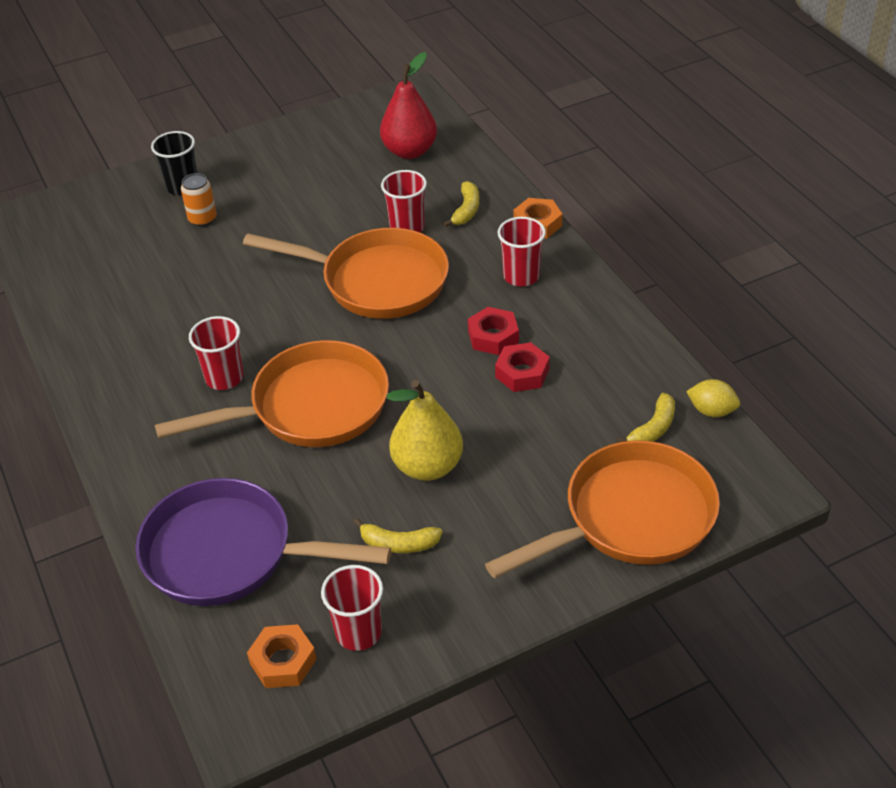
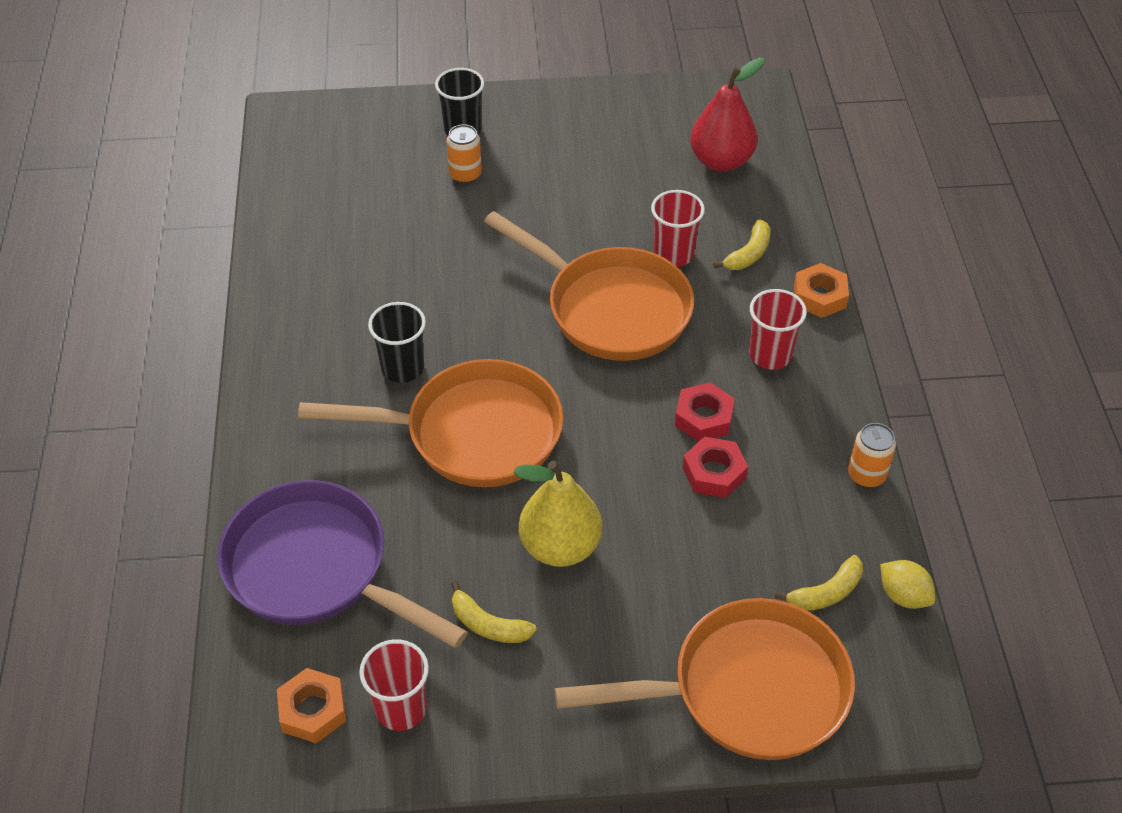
camera: 20 degrees right, 5 degrees up
(224, 378) = (402, 368): red cup -> black cup
(639, 336) = (866, 475): none -> orange can

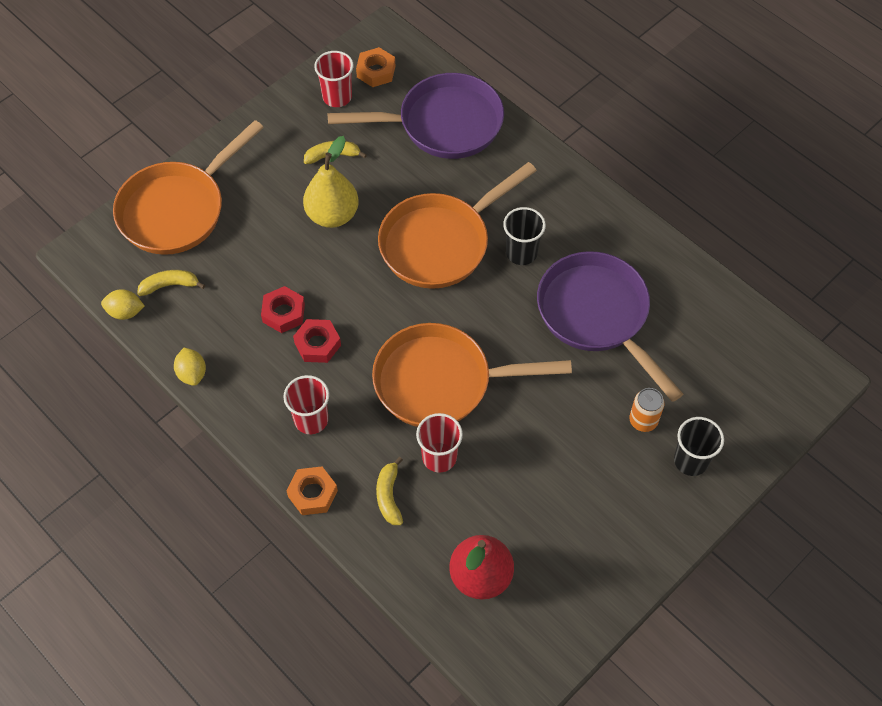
camera: 140 degrees right, 10 degrees up
(402, 269) = (597, 315): none -> purple pan
(826, 593) = (170, 285): yellow banana -> yellow banana turned 60 degrees clockwise
(866, 475) = (192, 373): orange can -> yellow lemon

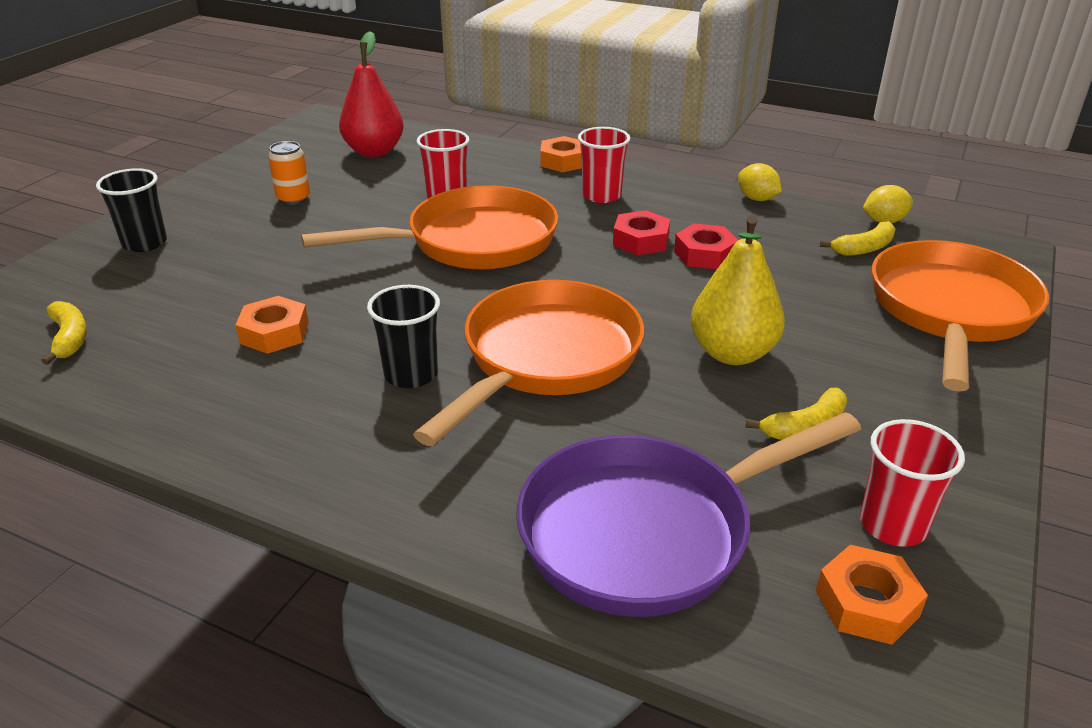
camera: 160 degrees right, 25 degrees down
(389, 496) = (486, 171): yellow banana -> yellow banana (69, 338)
(597, 315) = (275, 333): purple pan -> orange nut
(643, 420) = (205, 259): orange can -> orange can (293, 199)

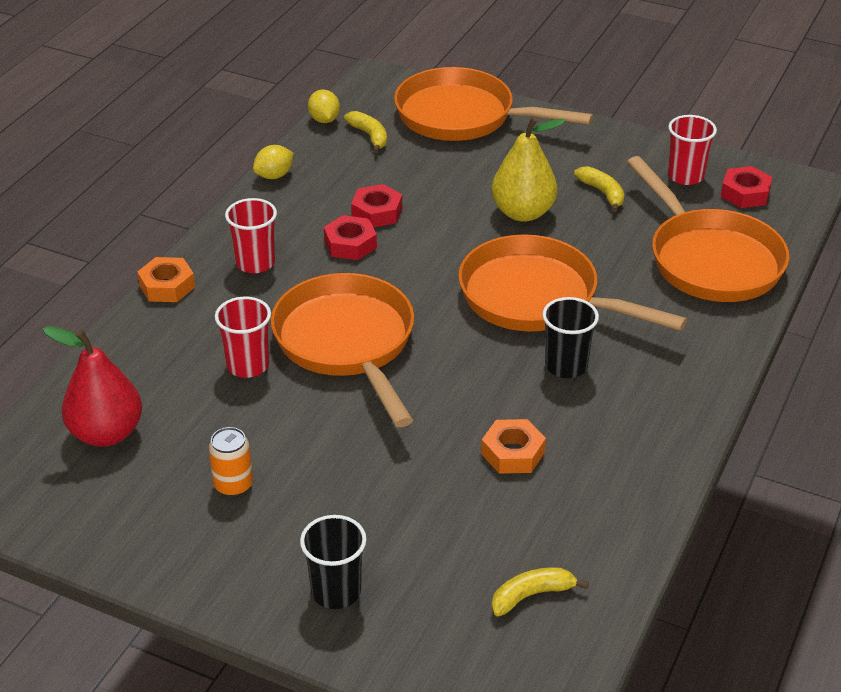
camera: 90 degrees left, 5 degrees up
(647, 531) = (710, 260): purple pan -> orange pan
(867, 603) = (745, 193): orange nut -> red nut

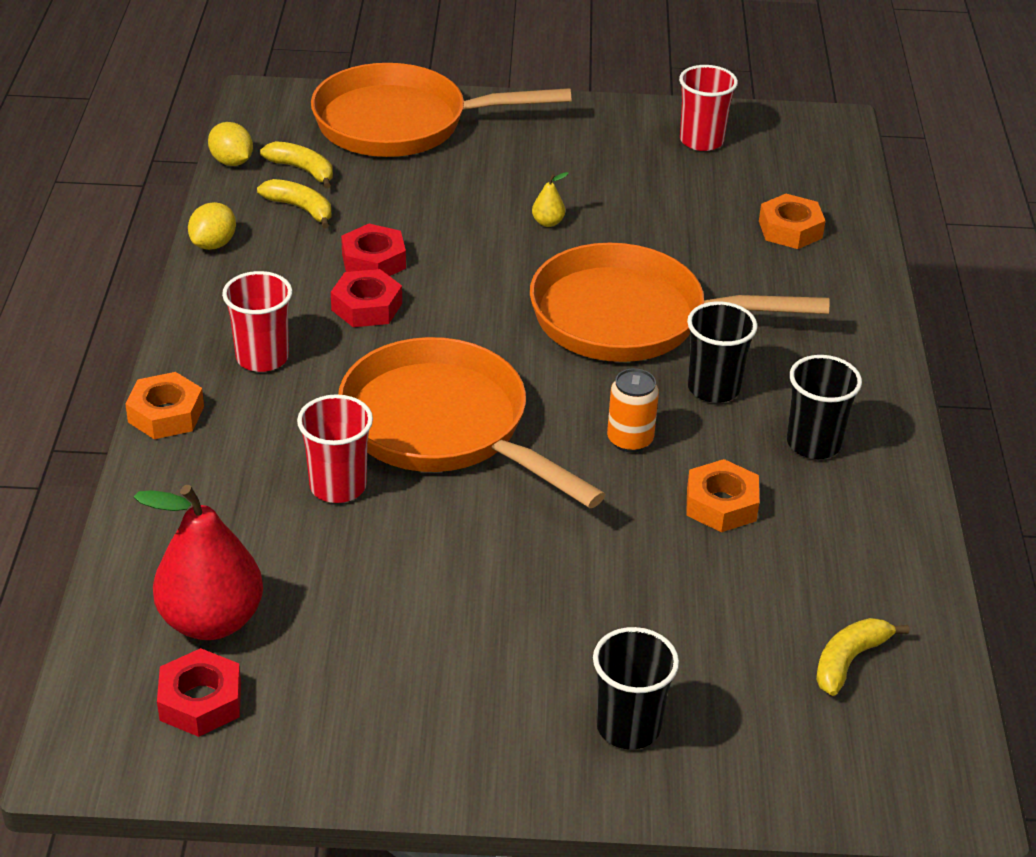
camera: 25 degrees left, 0 degrees up
(233, 485) = (418, 637): orange can -> orange can (630, 440)
(523, 213) = (548, 222): yellow pear -> yellow pear, size x0.40
(602, 193) = (623, 180): yellow banana -> yellow banana (300, 208)
(616, 427) = (813, 443): none -> black cup
(710, 260) = (790, 229): orange pan -> orange nut
(745, 193) = (777, 146): red nut -> red nut (200, 701)

